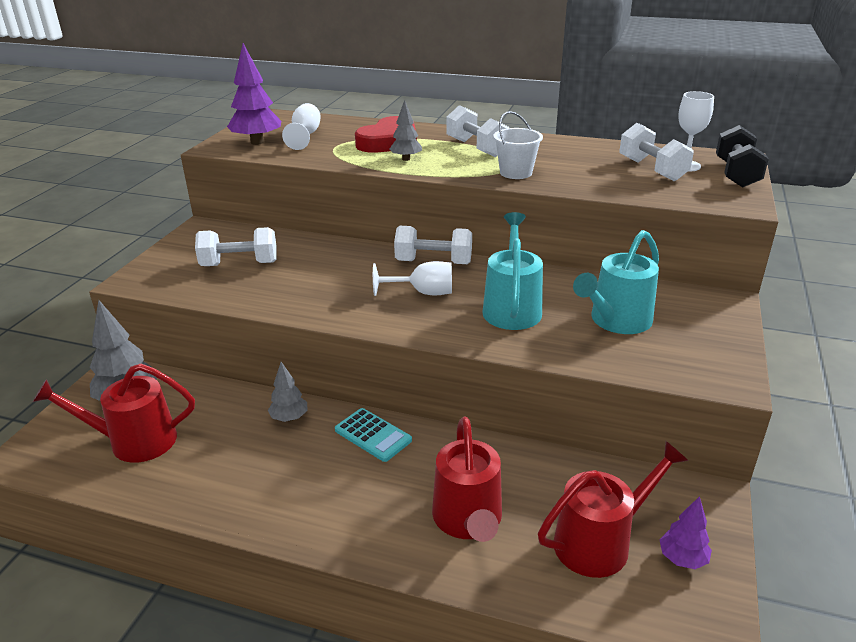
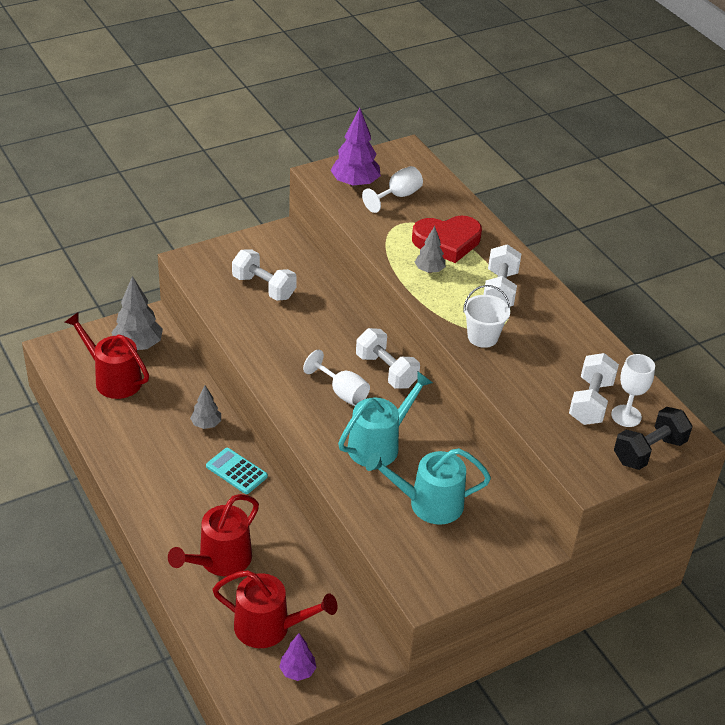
camera: 40 degrees right, 10 degrees up
(373, 435) = (236, 471): turquoise calculator -> turquoise calculator turned 135 degrees clockwise

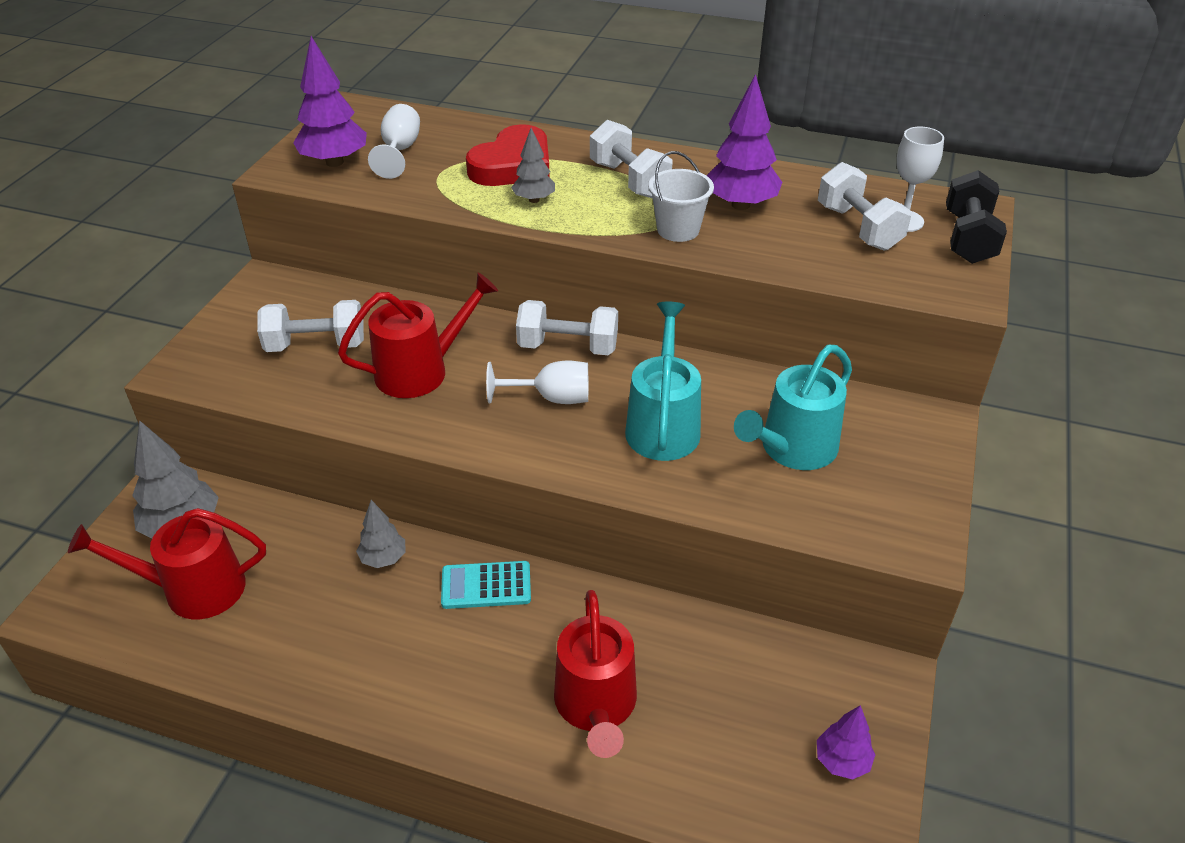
camera: 40 degrees left, 0 degrees up
(269, 627) = (748, 737): red watering can -> red watering can (420, 371)
(542, 345) = (740, 205): none -> purple tree

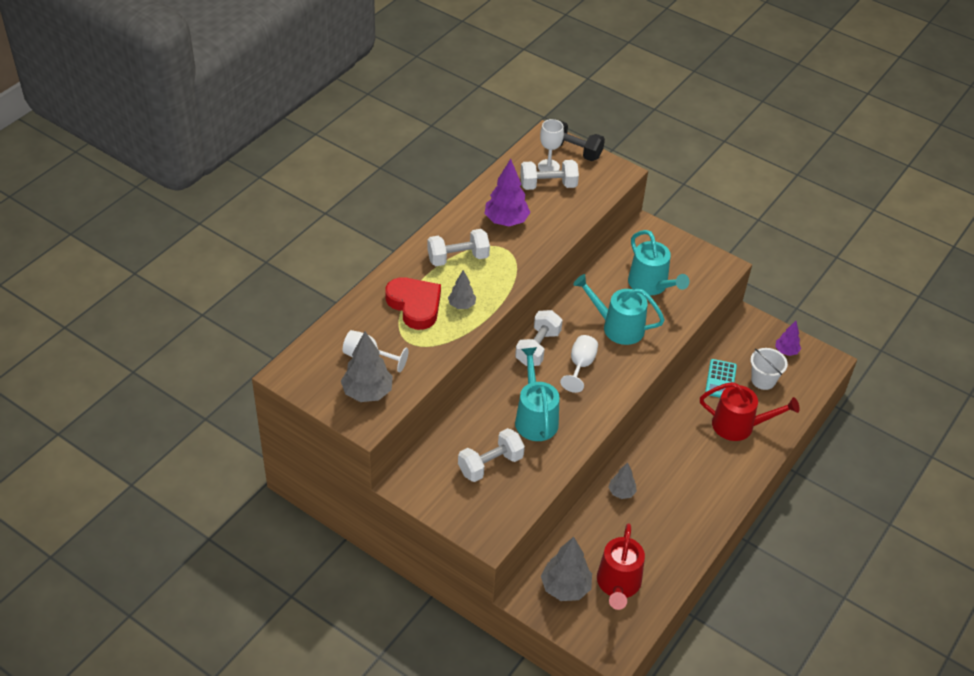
camera: 75 degrees left, 5 degrees up
(316, 345) = (490, 464): white dumbbell -> white dumbbell turned 45 degrees clockwise
(334, 162) = (367, 393): purple tree -> grey tree
(420, 371) = (535, 418): red watering can -> turquoise watering can
(486, 585) = (654, 451): turquoise calculator -> turquoise calculator (720, 379)
(678, 230) = (521, 253): white bucket -> white bucket (763, 380)

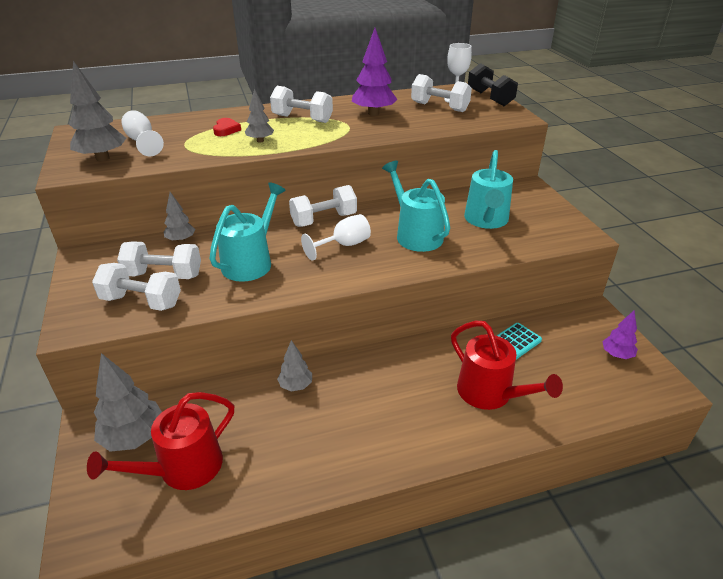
camera: 40 degrees right, 10 degrees down
(415, 305) = (226, 130): red heart -> red heart, size x0.49
(458, 428) = (181, 240): none -> grey tree
(506, 493) = (141, 301): none -> white dumbbell
(763, 380) = (562, 367): white bucket -> none

